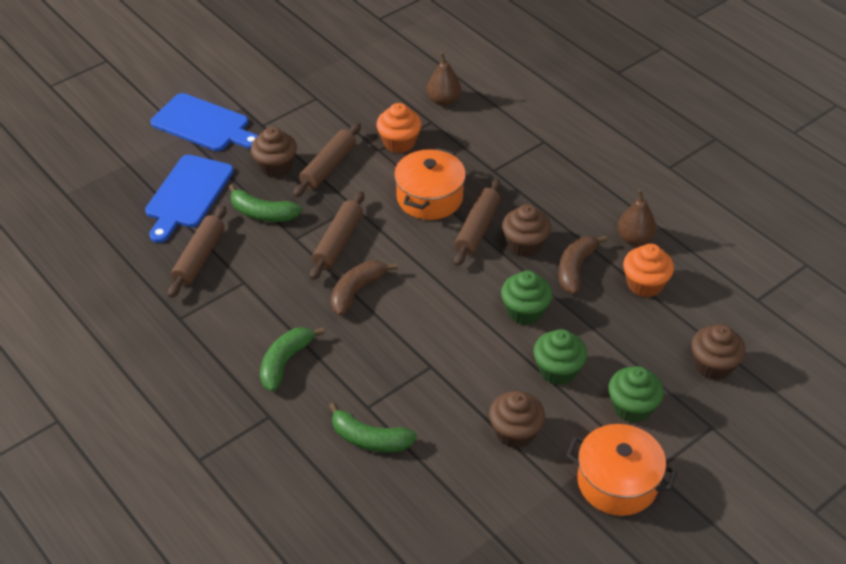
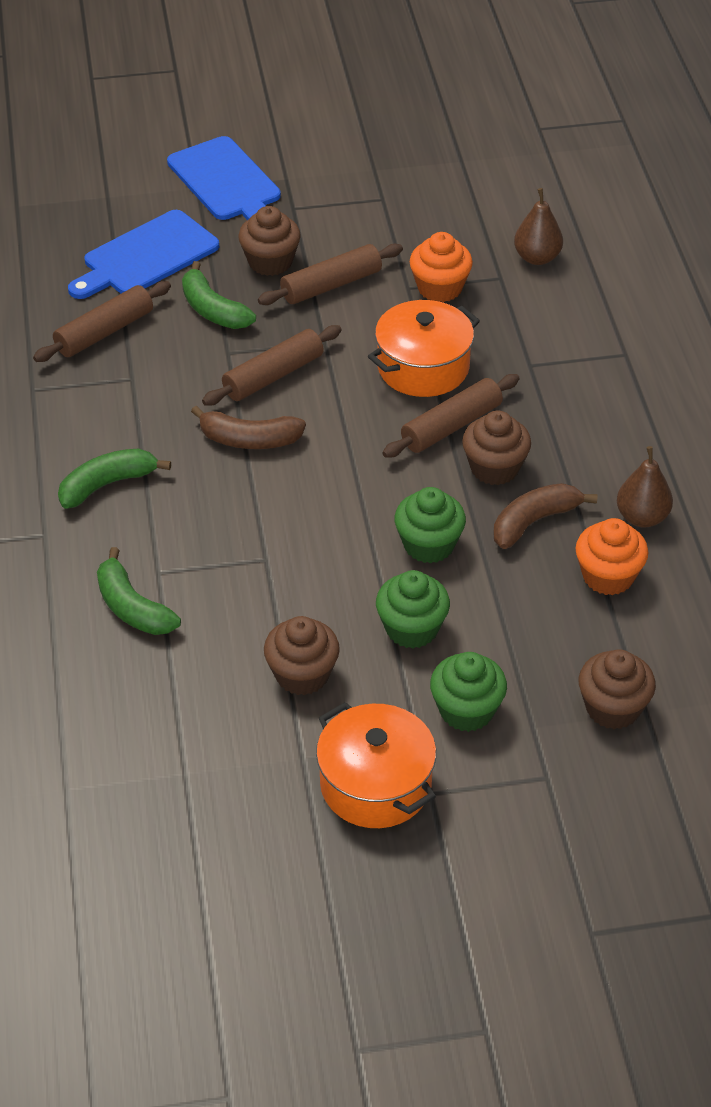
camera: 30 degrees right, 0 degrees up
(356, 291) = (249, 440): brown banana -> brown banana turned 150 degrees counterclockwise

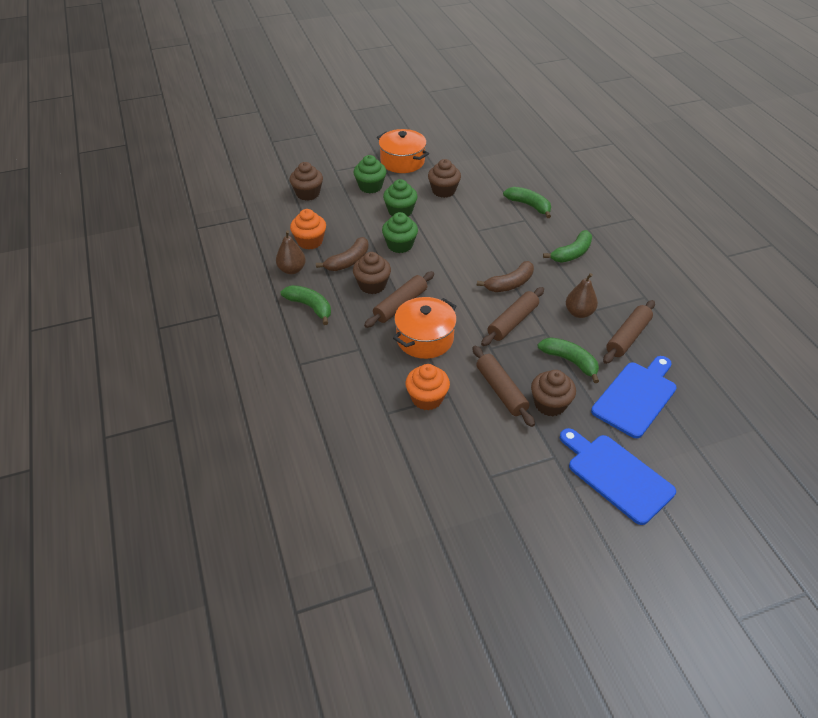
camera: 170 degrees right, 0 degrees up
(249, 440) = (510, 284): brown banana -> brown banana turned 150 degrees clockwise
(331, 285) = (501, 390): brown rolling pin -> brown rolling pin turned 75 degrees counterclockwise
(537, 258) = (362, 434): brown pear -> brown pear (579, 313)
(607, 442) = (310, 307): none -> green banana

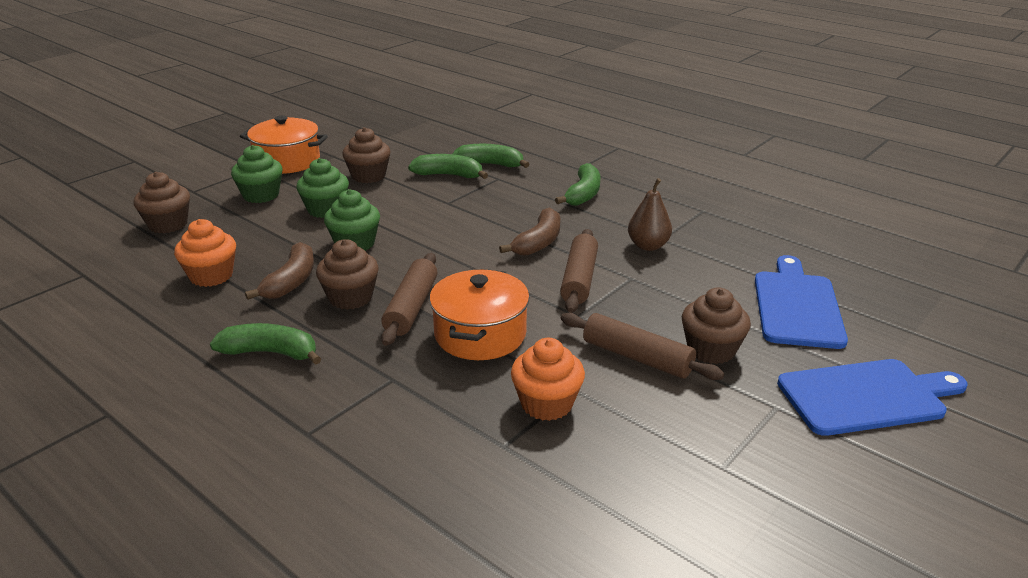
camera: 30 degrees left, 15 degrees down
(292, 270) = (205, 316): brown pear -> none
(570, 361) = (687, 296): green banana -> green banana (448, 175)
(616, 475) = (867, 396): blue cutting board -> blue cutting board turned 150 degrees clockwise
(627, 337) = (725, 252): brown rolling pin -> none

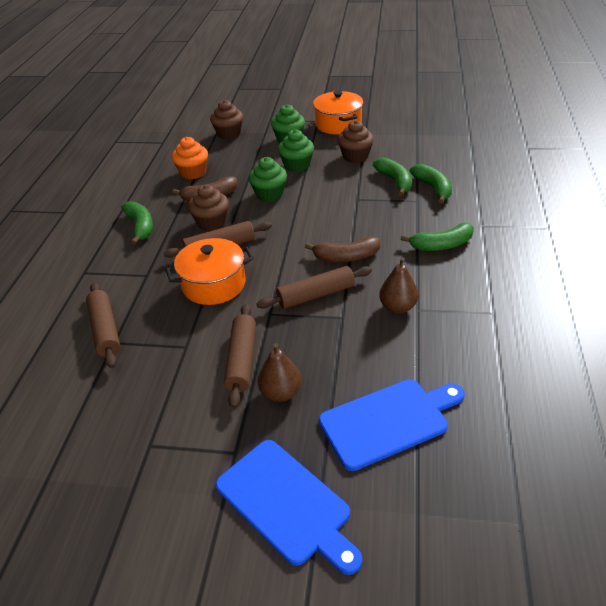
camera: 60 degrees right, 10 degrees up
(469, 446) = (105, 330): none -> brown rolling pin
(546, 404) = (163, 341): orange cupcake -> none
(711, 350) = (281, 393): brown cupcake -> brown pear

